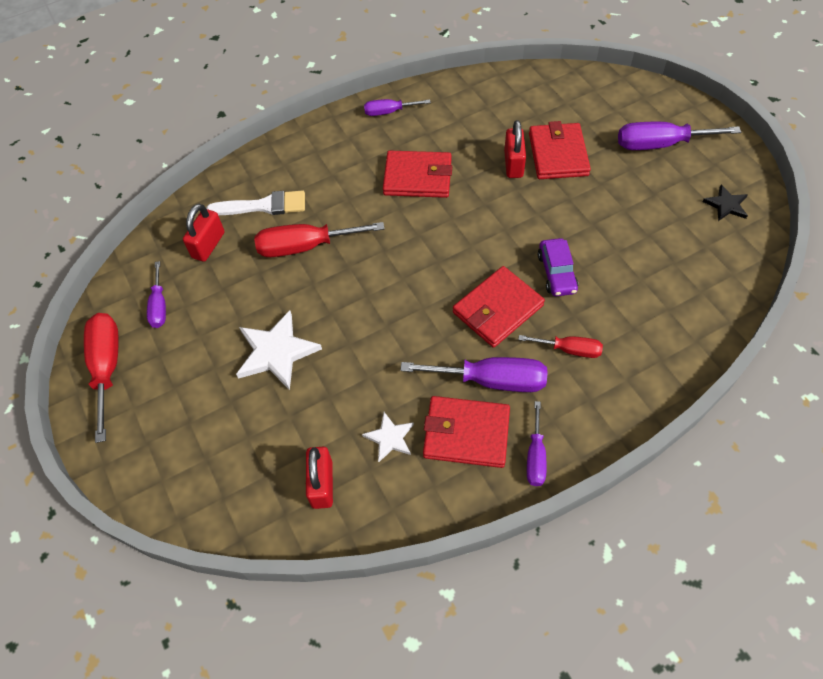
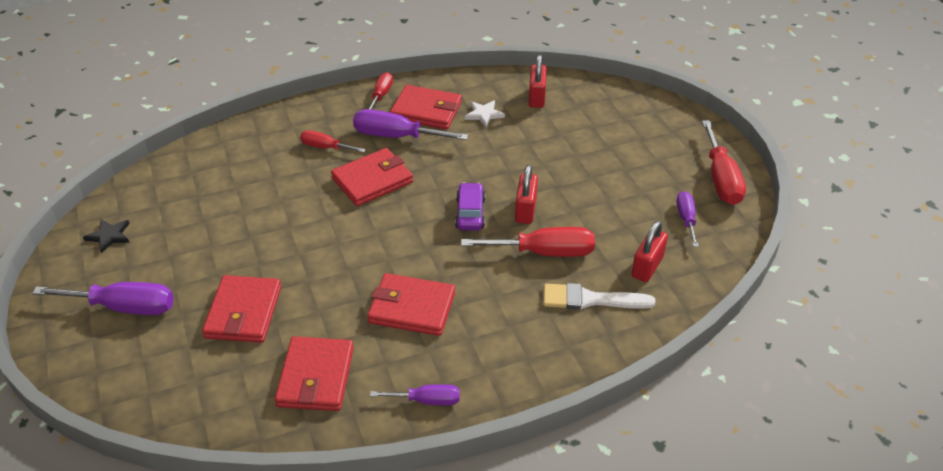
camera: 175 degrees left, 15 degrees down
(276, 352) = (572, 173): white star -> none
(477, 116) = (316, 377): none -> red wallet
(513, 164) = (299, 308): red padlock -> red padlock (525, 210)
(535, 456) = (381, 95): purple screwdriver -> red screwdriver
(556, 273) = (307, 200): purple car -> purple car (470, 213)

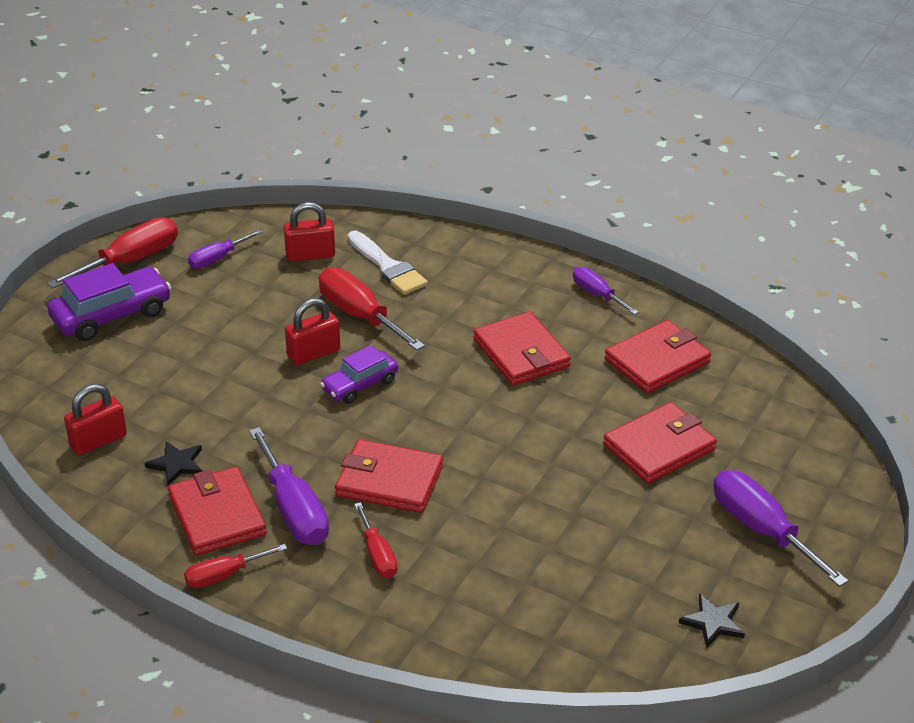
camera: 130 degrees left, 5 degrees down
(484, 114) = (176, 464): white star -> black star
(660, 147) = (112, 315): none -> purple car

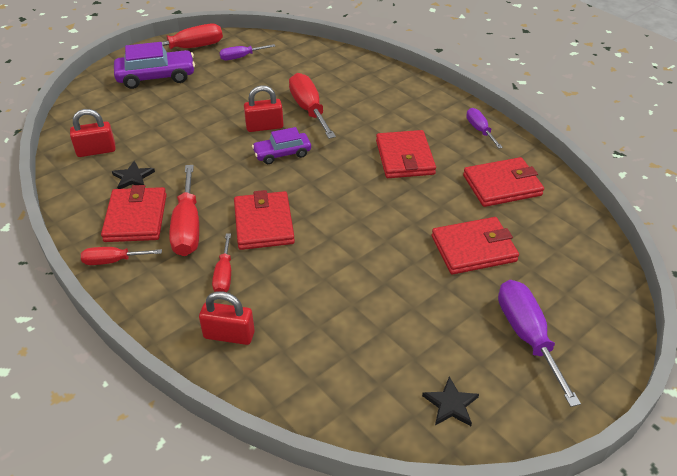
camera: 20 degrees right, 5 degrees up
(294, 510) = (188, 227): purple screwdriver -> red screwdriver
(310, 255) = (299, 66): red padlock -> red padlock (229, 335)
(387, 266) = (344, 83): white brush -> none
(389, 481) = (263, 223): red wallet -> red wallet turned 45 degrees clockwise

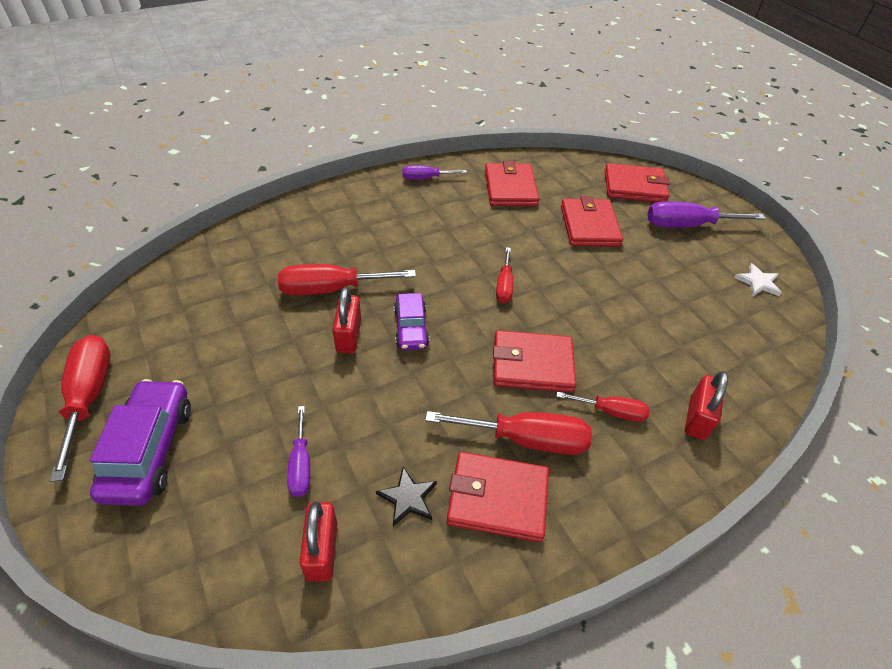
camera: 80 degrees left, 5 degrees up
(113, 261) = (578, 531): red screwdriver -> red screwdriver (504, 286)
(241, 57) = (164, 336): purple screwdriver -> purple screwdriver (301, 465)
(405, 157) = (451, 235): red wallet -> red wallet (634, 187)
(451, 404) = (758, 282): black star -> white star

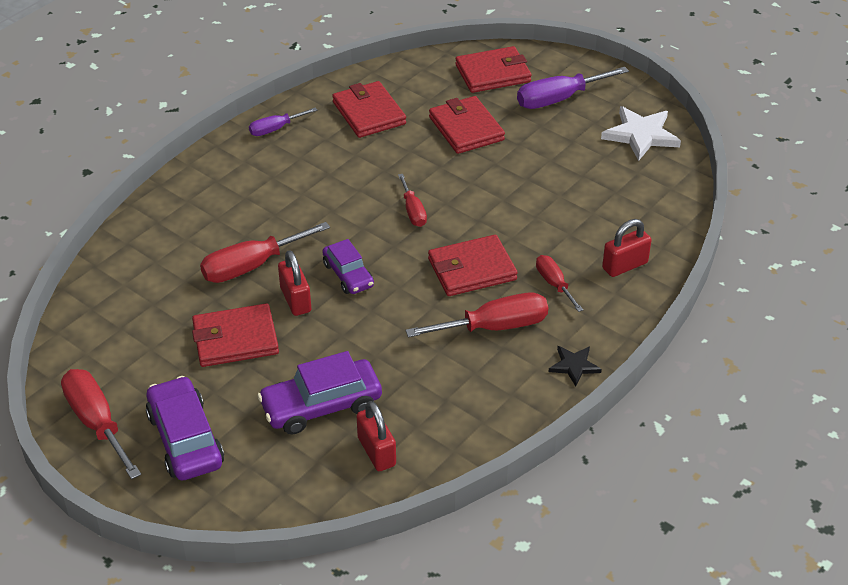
camera: 20 degrees left, 5 degrees down
(301, 465) = (321, 406): purple screwdriver -> purple car
(408, 498) = (422, 397): black star -> black star (574, 366)
(497, 498) = (492, 374): red wallet -> red wallet (235, 339)
(611, 412) = (554, 284): red screwdriver -> red screwdriver turned 105 degrees counterclockwise
(697, 418) = (625, 265): red padlock -> red padlock turned 60 degrees clockwise
(758, 282) = (641, 135): white star -> white star, size x1.77

